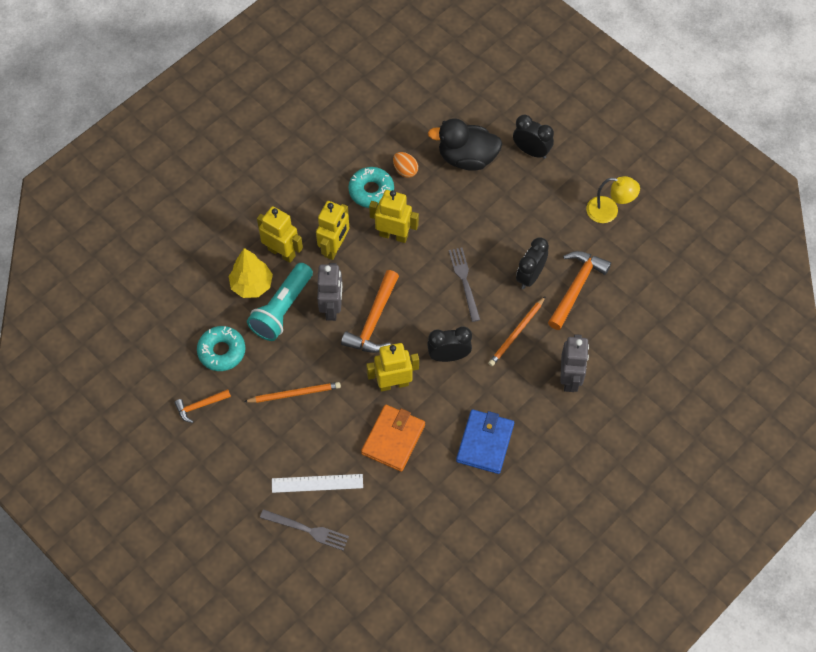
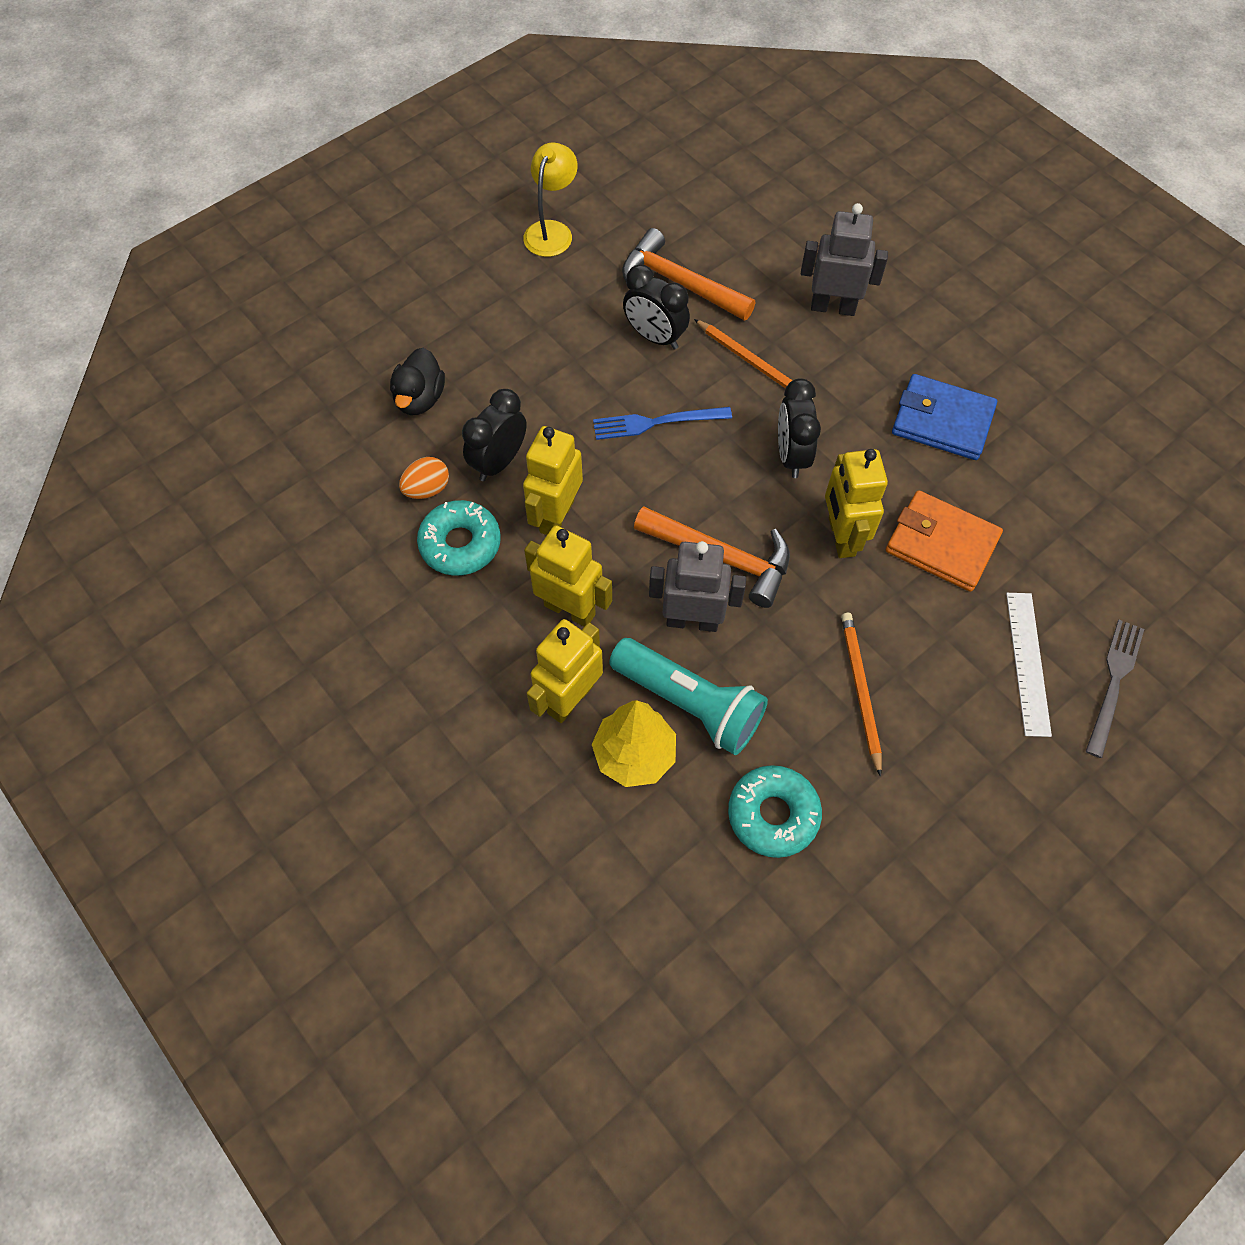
camera: 85 degrees left, 0 degrees up
(200, 406) = (887, 858): orange hammer -> none
(464, 281) = (656, 422): grey fork -> blue fork
(467, 158) = (420, 399): black duck -> black duck, size x0.65
(531, 151) = (424, 312): black clock -> black clock (499, 462)

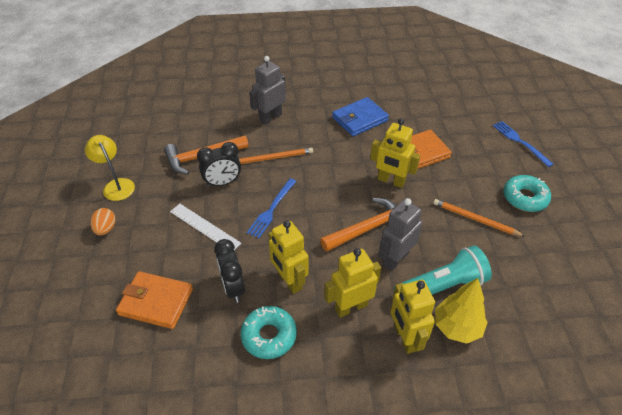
camera: 55 degrees left, 15 degrees down
(420, 399) = (156, 302): black duck -> orange wallet
(427, 489) = (219, 332): orange egg -> orange egg (106, 229)
(773, 814) = (522, 288): turquoise donut -> turquoise donut (525, 198)
(791, 455) = (334, 173): black clock -> none
(1027, 663) = (495, 160): white ruler -> white ruler (204, 227)
(1114, 682) = (520, 142): grey fork -> blue fork

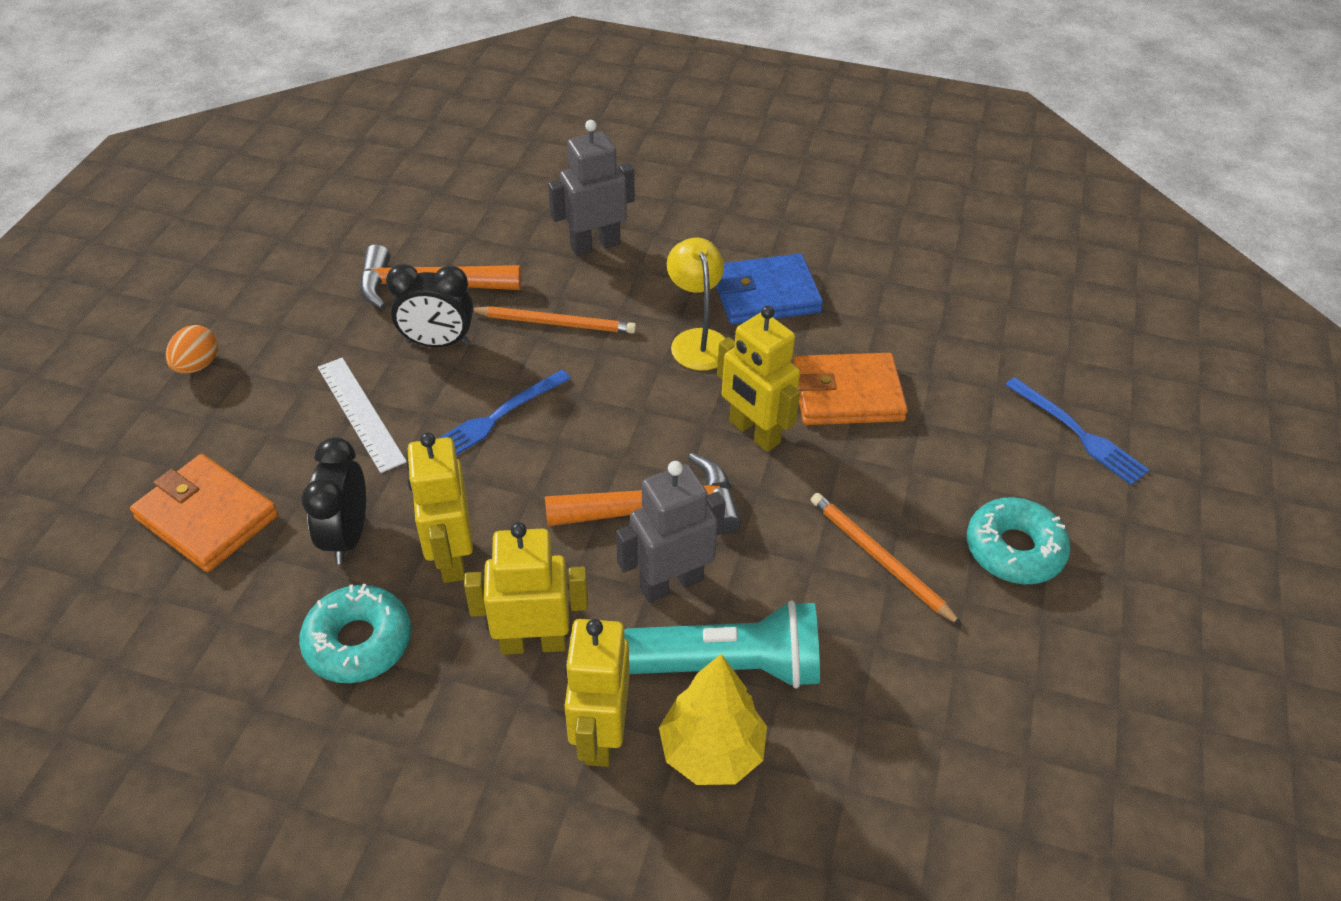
camera: 20 degrees right, 0 degrees up
(116, 185) = (256, 294): yellow lamp -> yellow lamp (697, 340)
(520, 142) = (1078, 433): blue fork -> blue fork turned 150 degrees clockwise

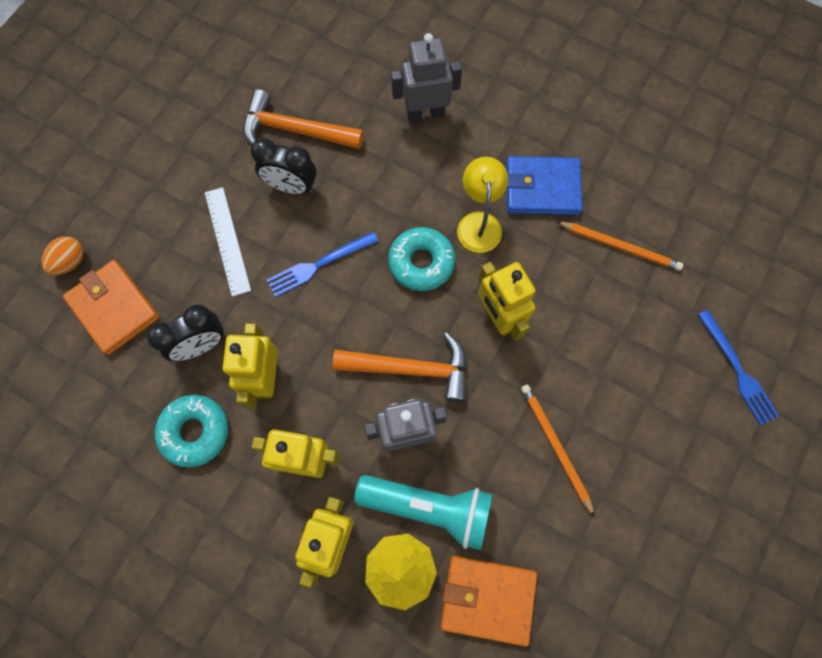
camera: 15 degrees right, 25 degrees up
(197, 365) = (124, 173): orange egg -> orange egg (70, 262)
(347, 536) = (201, 345): black clock -> black clock turned 135 degrees counterclockwise
(555, 323) = (379, 185): orange pencil -> orange pencil (619, 246)
(847, 394) = (575, 297): orange wallet -> orange wallet (487, 598)
(1014, 549) = (653, 461): turquoise donut -> turquoise donut (421, 262)

